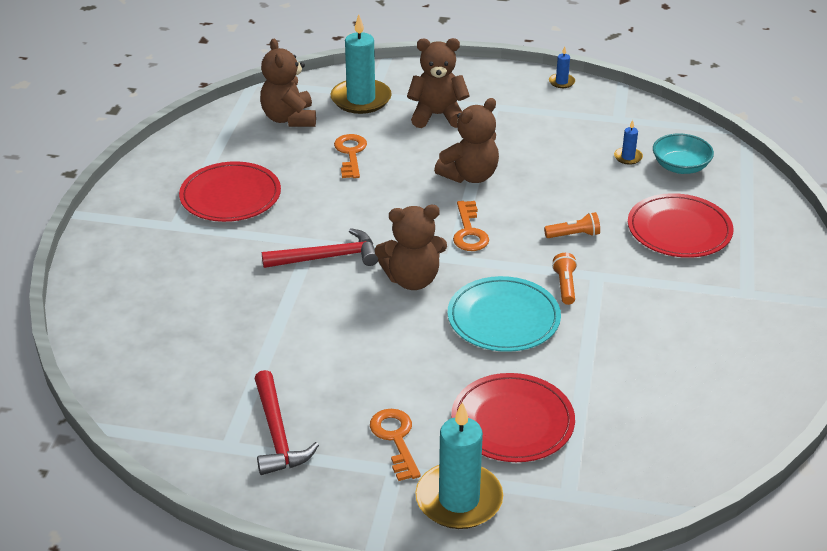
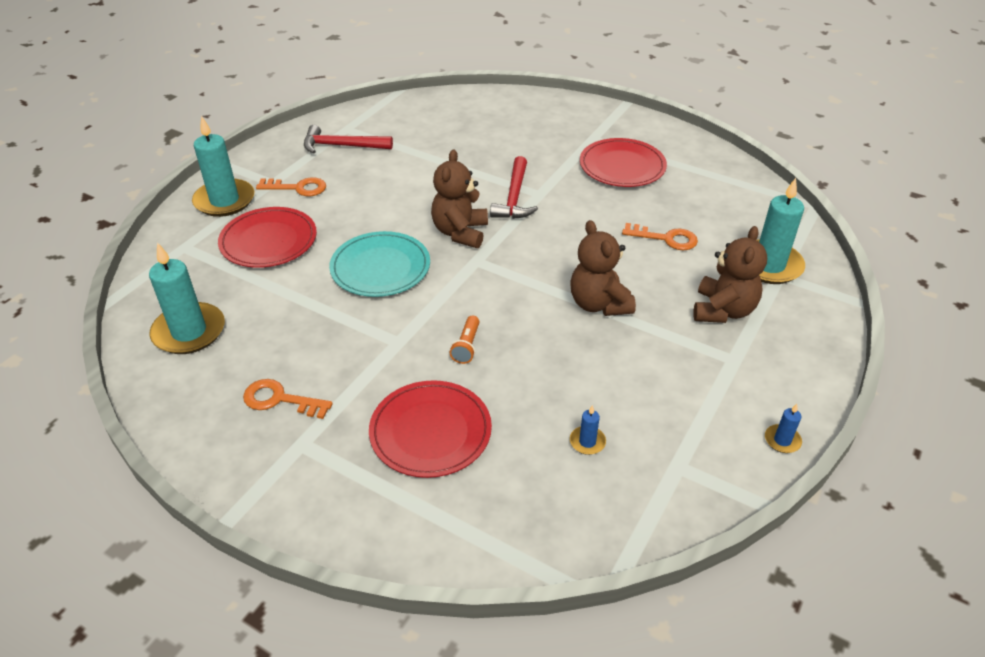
camera: 110 degrees right, 5 degrees up
(289, 119) = (740, 215): brown teddy bear -> none
(469, 232) = (508, 280): orange key -> orange key (280, 400)
(565, 286) = (397, 316): orange flashlight -> none
(680, 167) = (548, 485): turquoise bowl -> none
(688, 420) = (189, 332): none -> turquoise candle

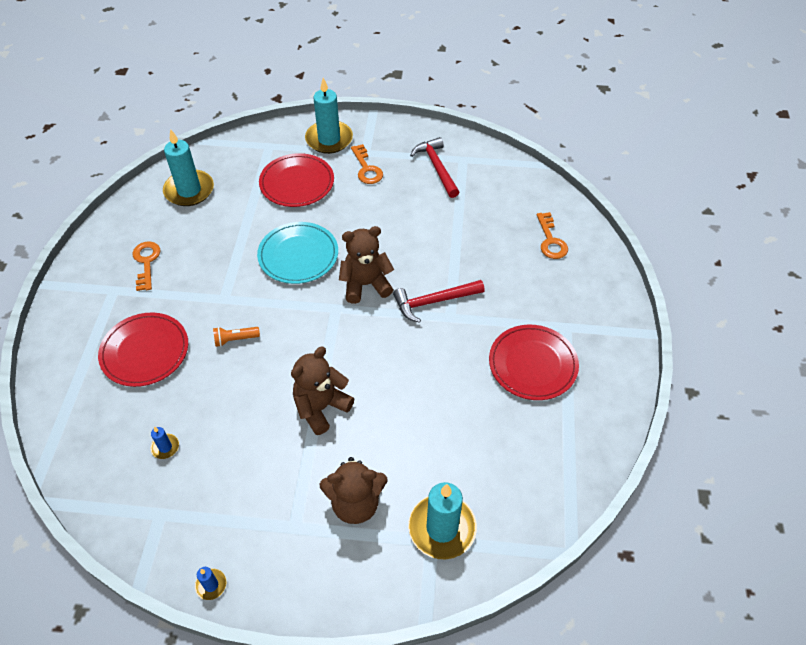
camera: 65 degrees right, 10 degrees up
(666, 238) = (437, 431): orange key -> orange key (551, 240)

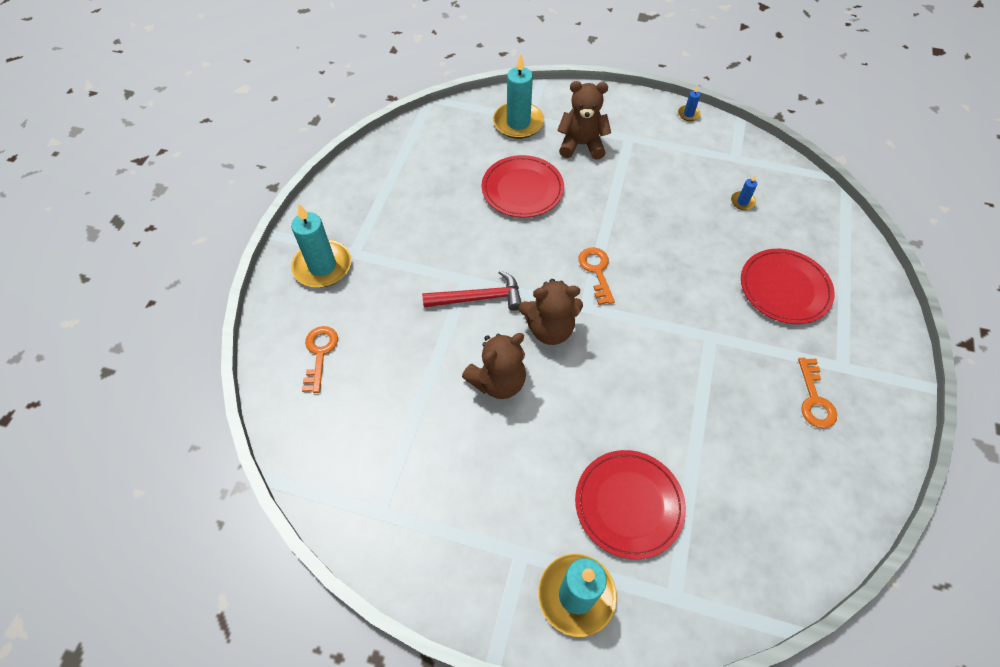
camera: 170 degrees left, 5 degrees up
(189, 190) = (786, 516): turquoise candle -> turquoise candle (322, 266)
(235, 339) = (692, 287): orange flashlight -> none
(298, 255) = (626, 380): turquoise plate -> none
(321, 407) = (605, 214): brown teddy bear -> brown teddy bear (498, 381)
(367, 168) = (524, 516): orange key -> orange key (596, 271)
(437, 167) = (421, 501): red hammer -> none
(532, 364) = (402, 223): red plate -> red plate (522, 189)

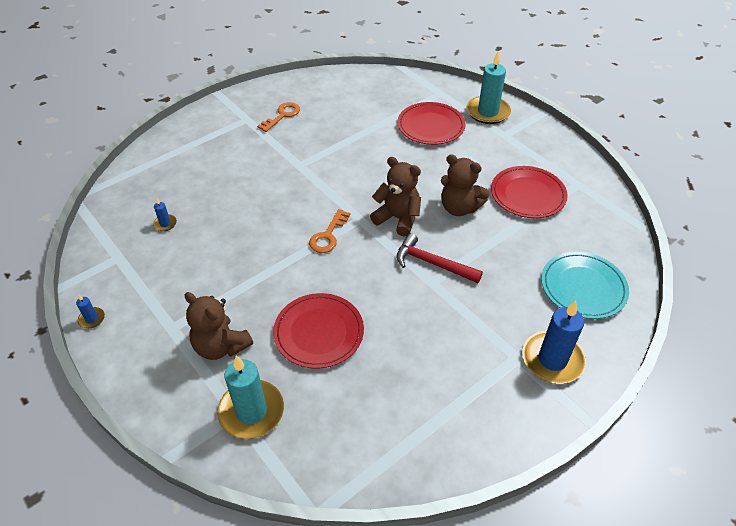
camera: 145 degrees left, 10 degrees down
(319, 354) = (583, 287): orange key -> turquoise plate
(322, 266) = (552, 359): turquoise candle -> blue candle
(498, 381) = (459, 208): brown teddy bear -> brown teddy bear turned 150 degrees counterclockwise
(784, 288) = (220, 164): red plate -> red plate (528, 195)

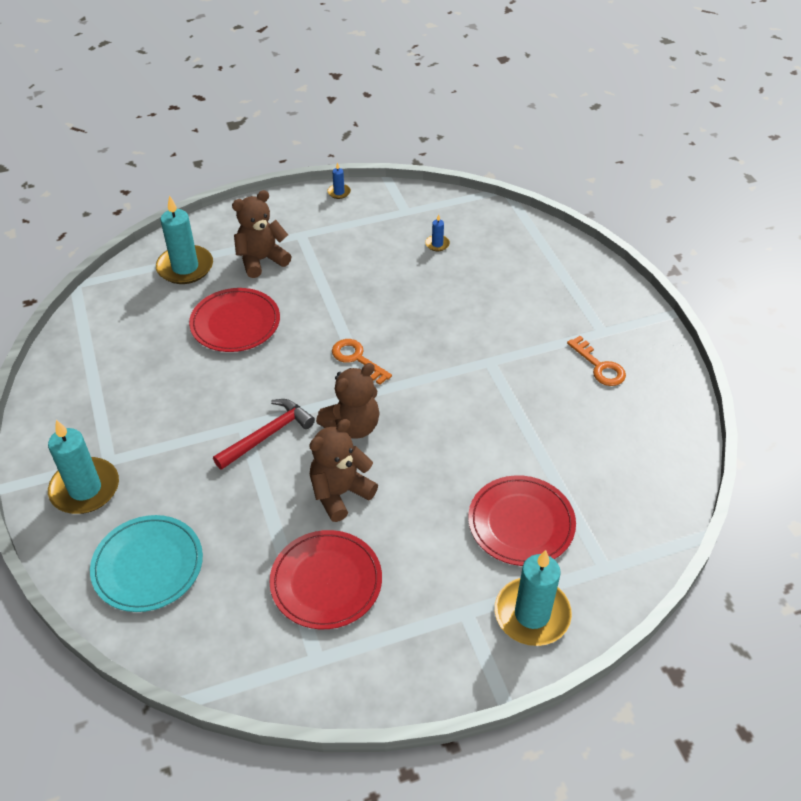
camera: 110 degrees right, 0 degrees up
(552, 359) = (85, 489): blue candle -> turquoise candle

